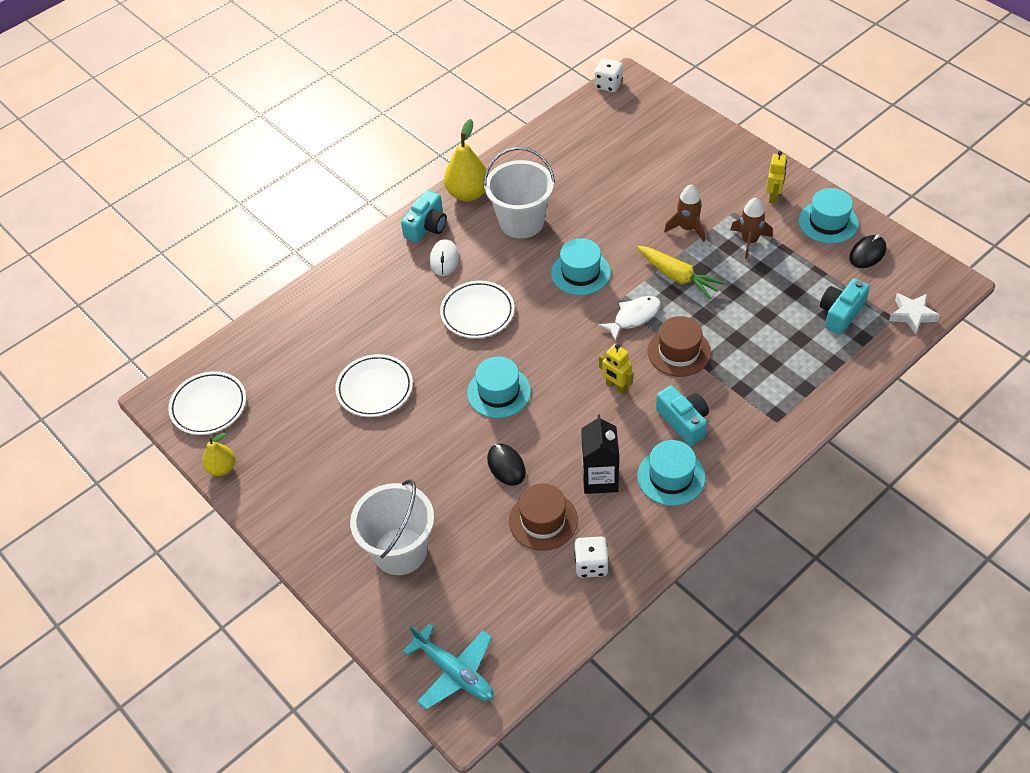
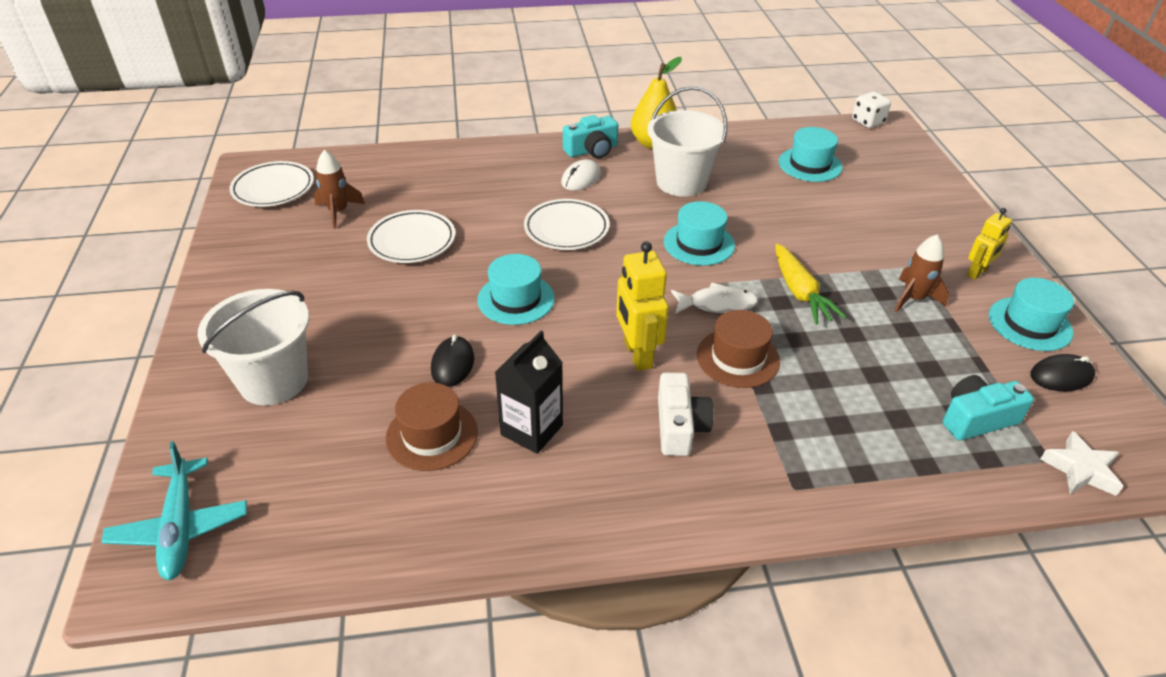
camera: 30 degrees right, 10 degrees down
(222, 468) = (225, 235): yellow pear -> none
(591, 565) = (431, 510): white dice -> none
(616, 387) = (637, 354): yellow robot -> yellow robot, size x1.61
(671, 477) = (611, 474): turquoise hat -> turquoise hat (810, 164)
(684, 421) = (679, 426): turquoise camera -> white camera
(687, 228) = (849, 257): brown rocket -> brown rocket (338, 212)

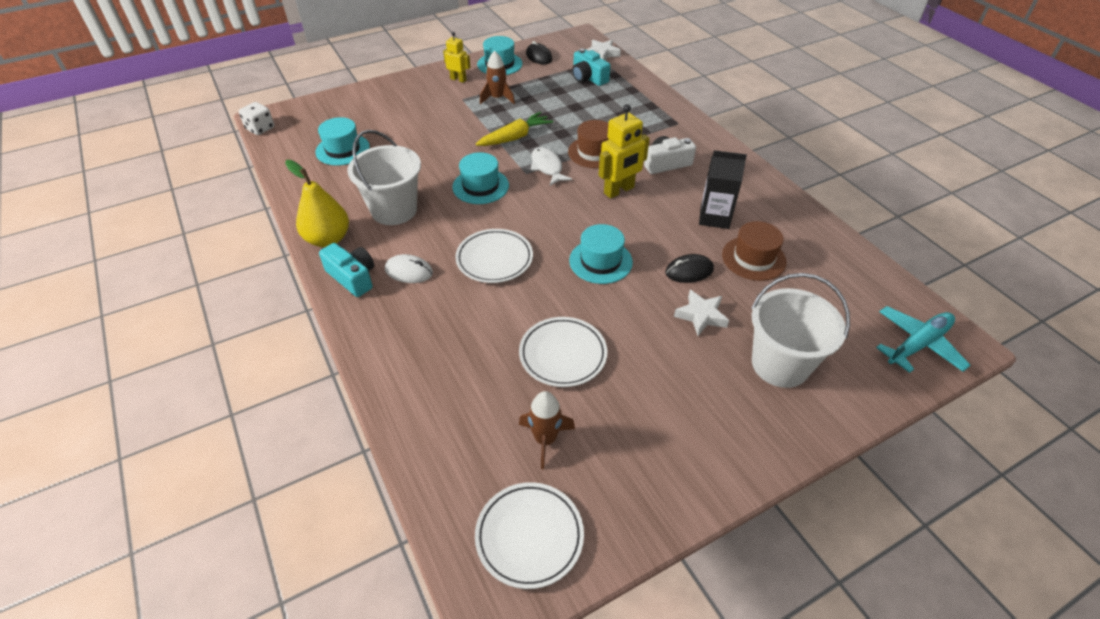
camera: 110 degrees left, 5 degrees up
(382, 347) = (701, 316): none -> white star

